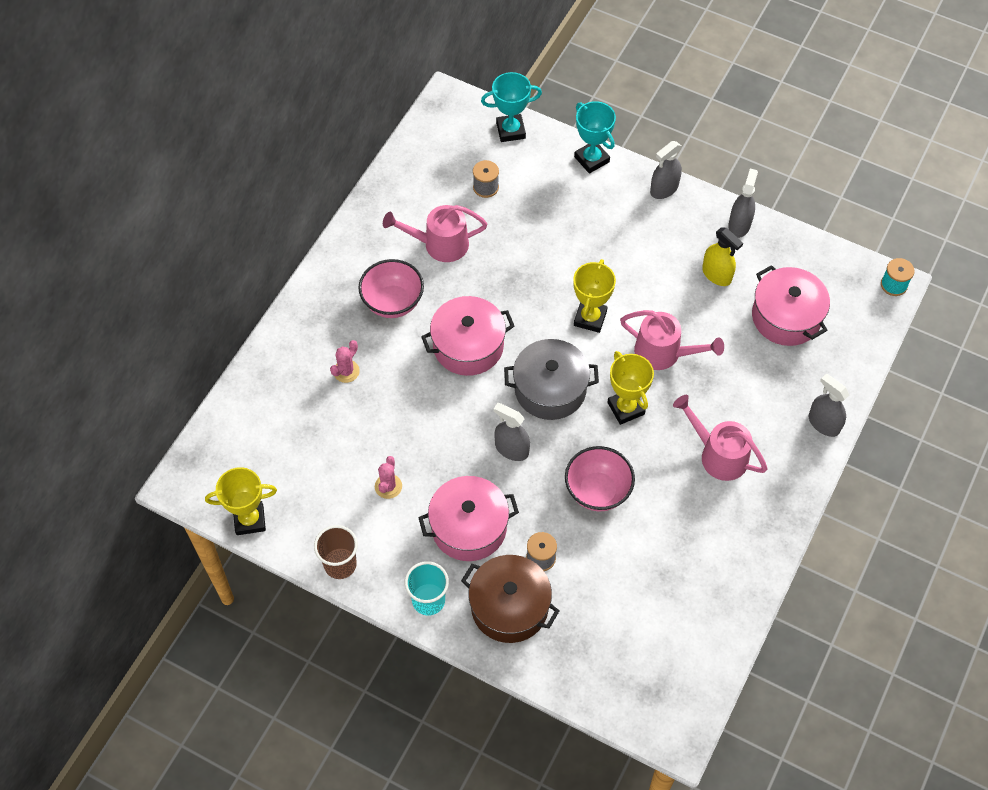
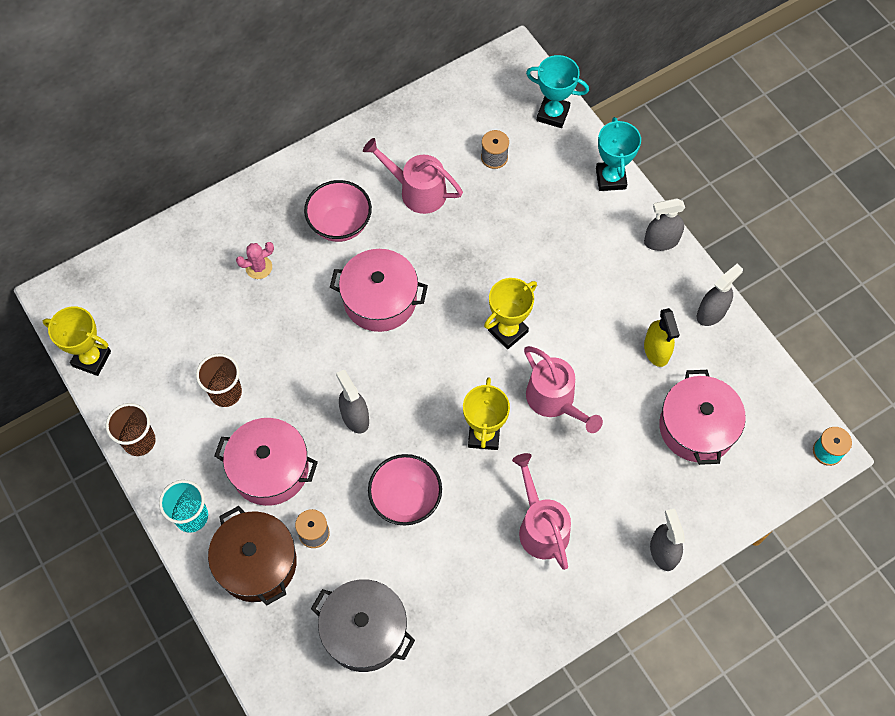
camera: 30 degrees right, 5 degrees up
(388, 486) = (225, 392): pink cactus -> brown cup
(550, 389) = (426, 379): grey pot -> grey pot (364, 631)

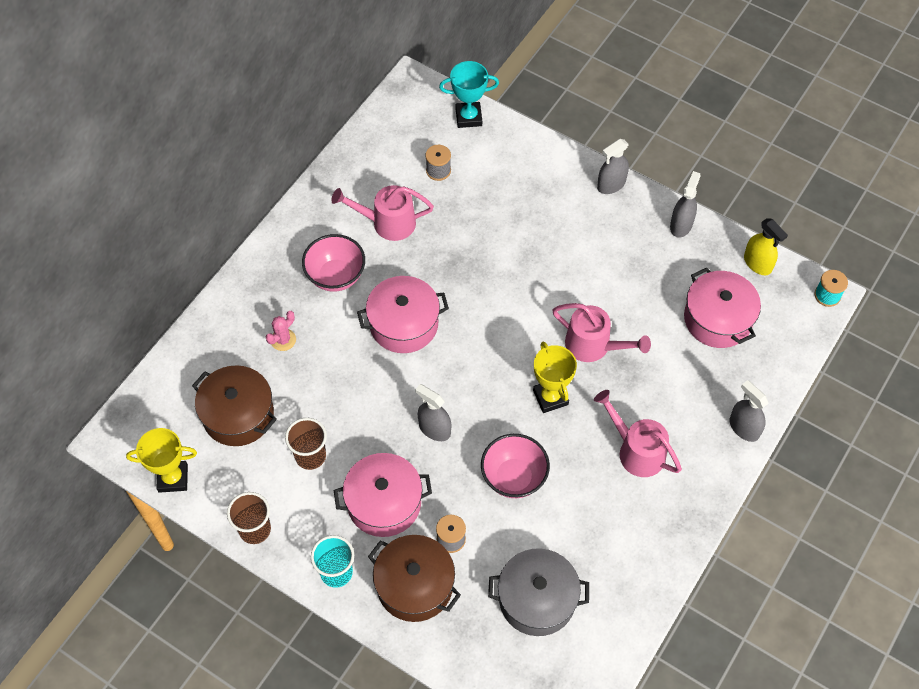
camera: 25 degrees left, 5 degrees down
(180, 323) = (238, 415): none -> brown pot
(508, 331) = (525, 306): yellow trophy -> none
(611, 178) = (544, 151): turquoise trophy -> none
(656, 350) = (653, 272): yellow spray bottle -> yellow spray bottle (757, 263)

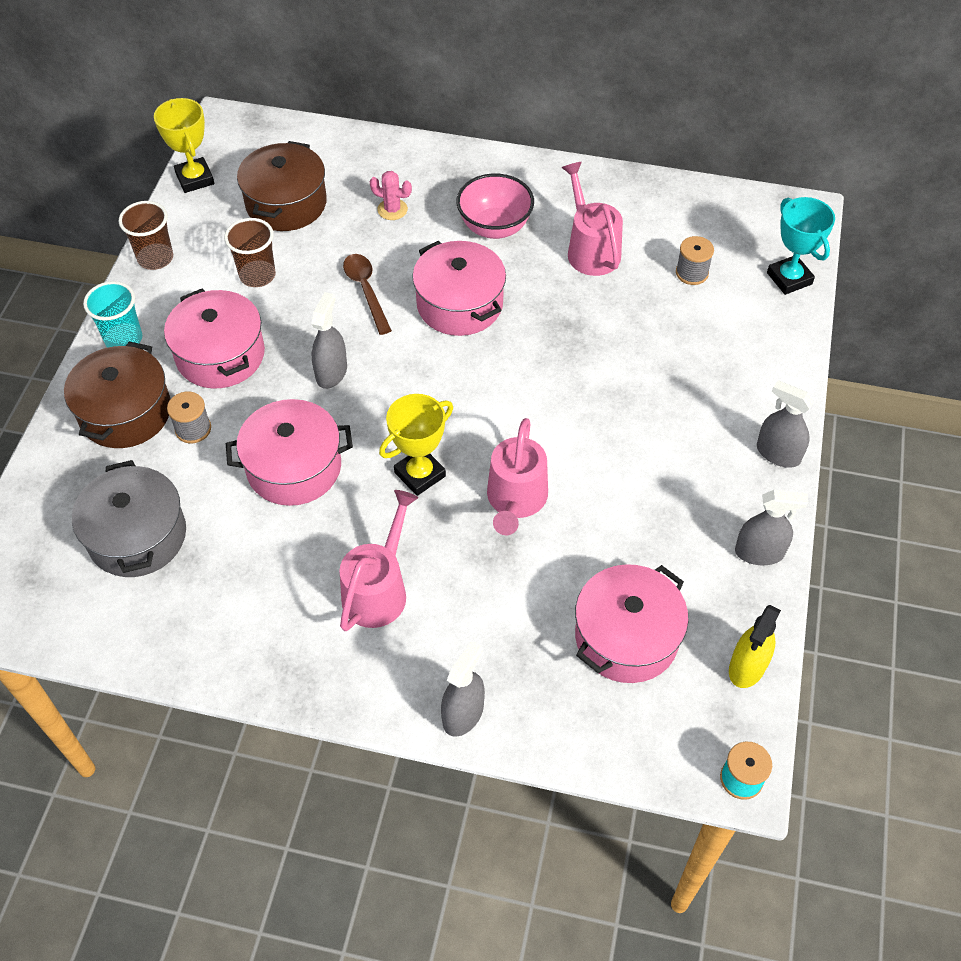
camera: 70 degrees right, 5 degrees down
(362, 383) = (366, 291): none -> brown spoon
(514, 477) = (294, 467): pink bowl -> pink pot

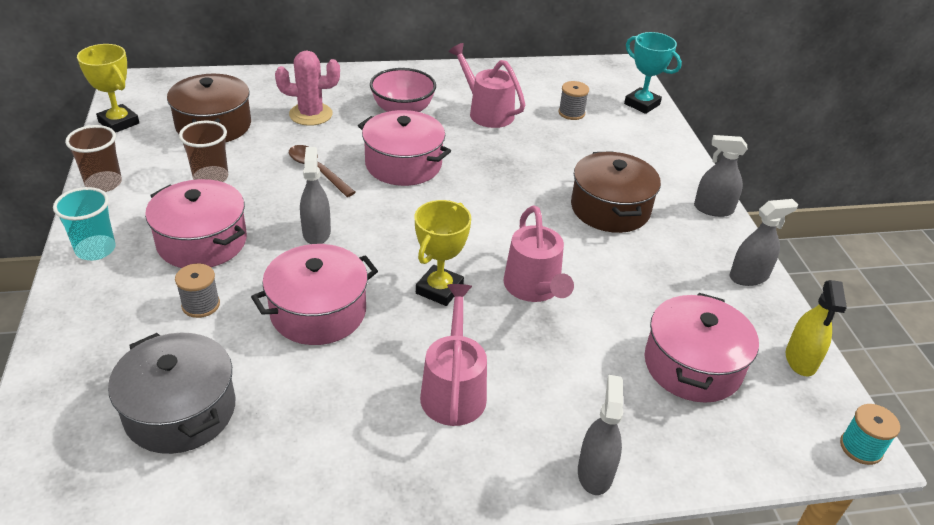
camera: 25 degrees left, 15 degrees down
(125, 412) = (122, 307): brown pot -> brown pot (610, 208)
(392, 209) = (311, 114): pink cactus -> pink cactus, size x1.62

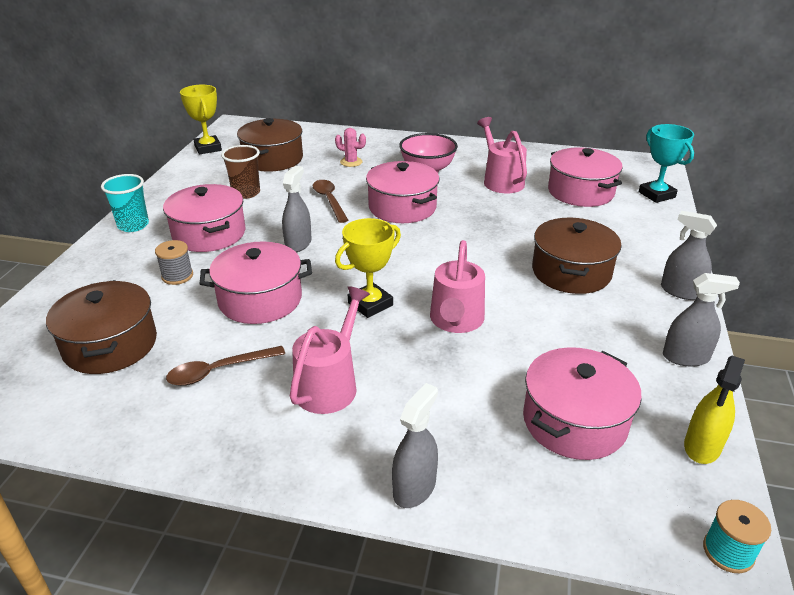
camera: 25 degrees right, 5 degrees down
(103, 183) = (170, 184): brown cup -> none
(180, 410) = (110, 345): grey pot -> brown pot
(311, 114) = (351, 162): pink cactus -> pink cactus, size x0.62
(328, 407) = (219, 371): none -> brown spoon
(571, 113) = (580, 192): grey spool -> pink pot

